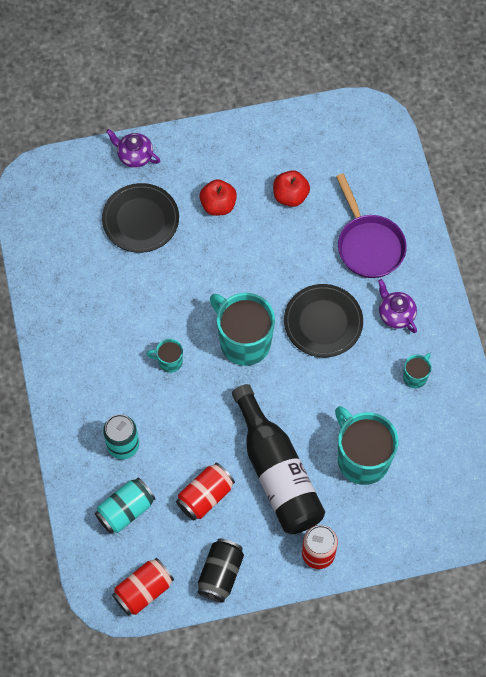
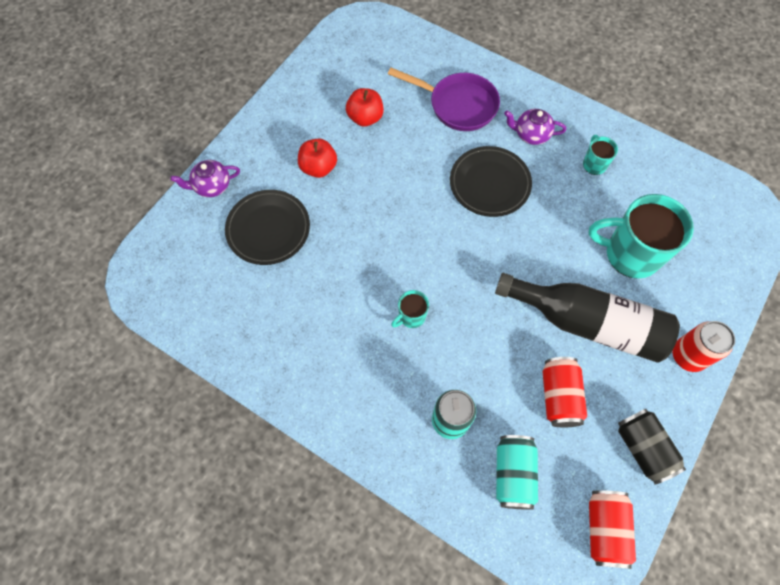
camera: 45 degrees left, 0 degrees up
(243, 341) = (450, 248): turquoise mug -> none

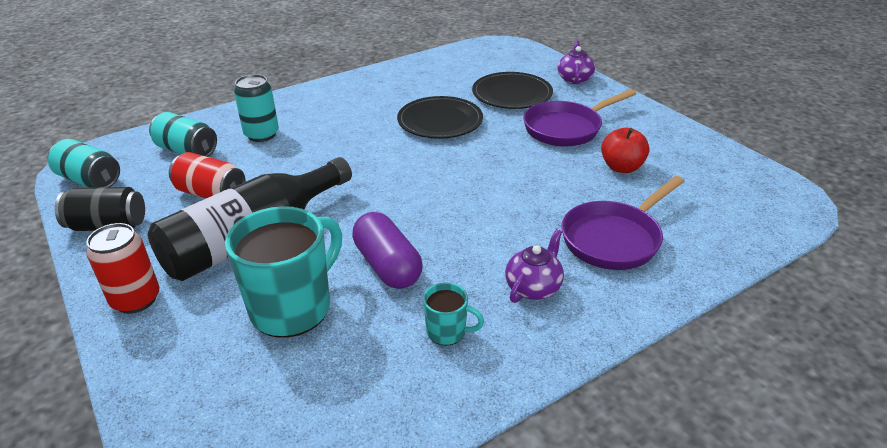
camera: 115 degrees right, 30 degrees down
(318, 168) = (566, 128): red apple -> purple pan
(411, 316) = (367, 139): turquoise mug -> none
(489, 183) = (478, 227): black plate -> black plate (440, 121)
(561, 220) = (387, 266): none -> purple capsule
(604, 529) = (90, 180): red can -> turquoise can

